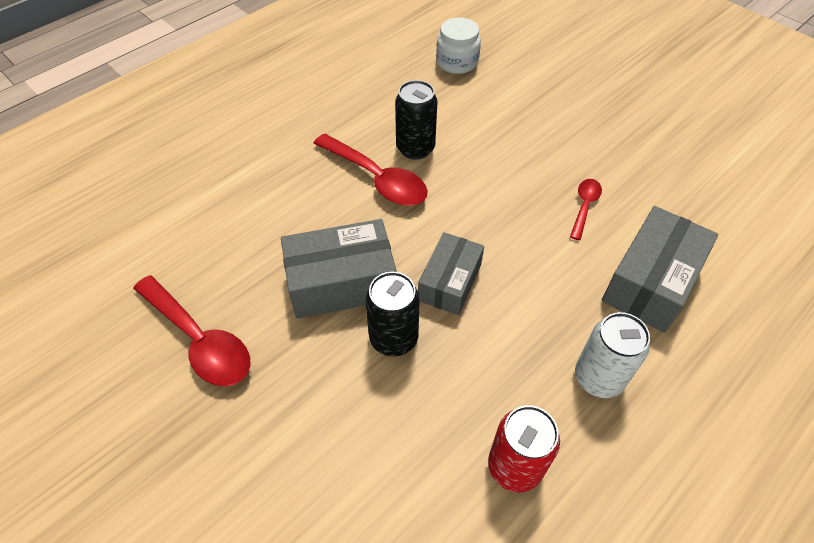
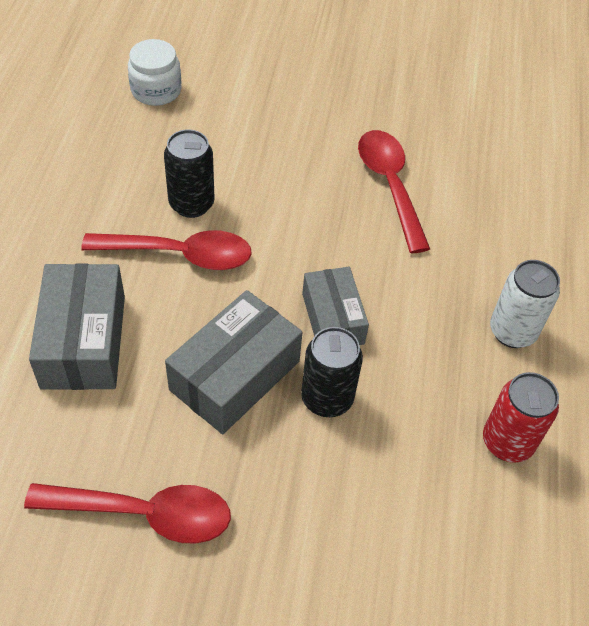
camera: 40 degrees left, 0 degrees up
(584, 206) = (390, 185): red spoon -> red spoon, size x1.86
(651, 282) = (491, 226): grey box -> grey box (84, 341)

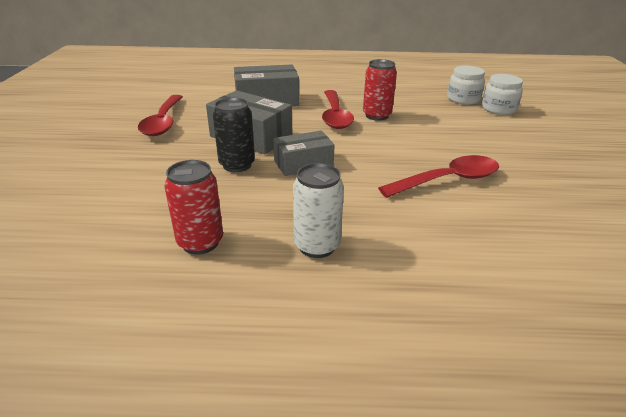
camera: 85 degrees right, 20 degrees down
(191, 204) = (377, 115): black can -> red can
(201, 68) = (498, 109): none -> white jar

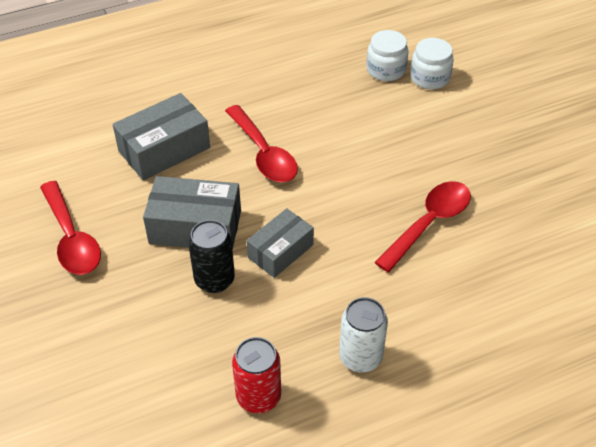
camera: 25 degrees left, 15 degrees up
(377, 115) = (309, 136): red can -> none

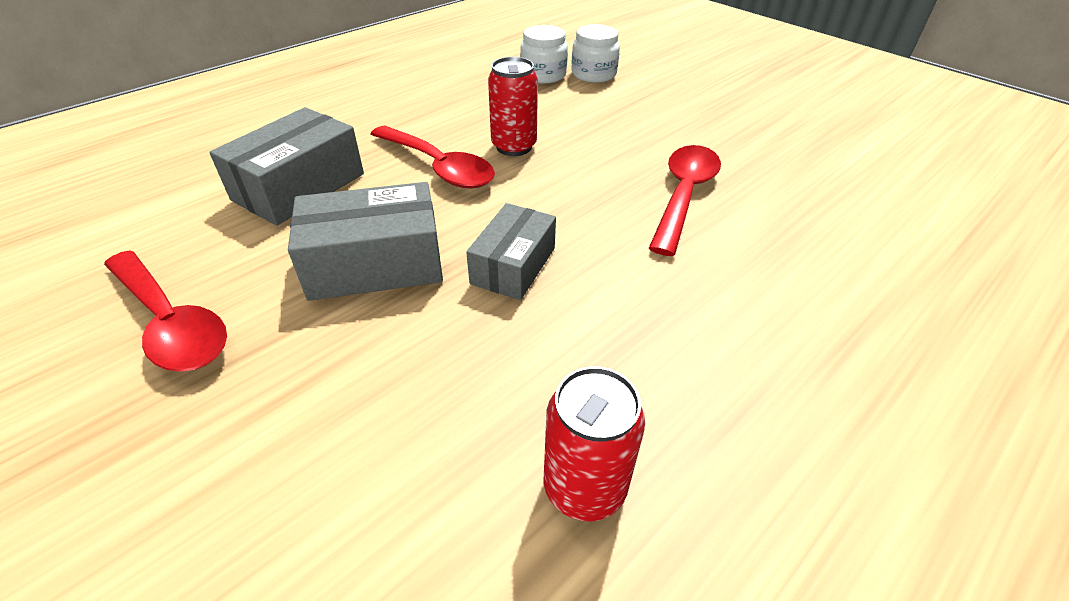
camera: 20 degrees left, 5 degrees down
(214, 280) = (431, 325): black can -> none
(326, 146) = (514, 146): none -> red can
(360, 357) = (706, 374): white can -> none

